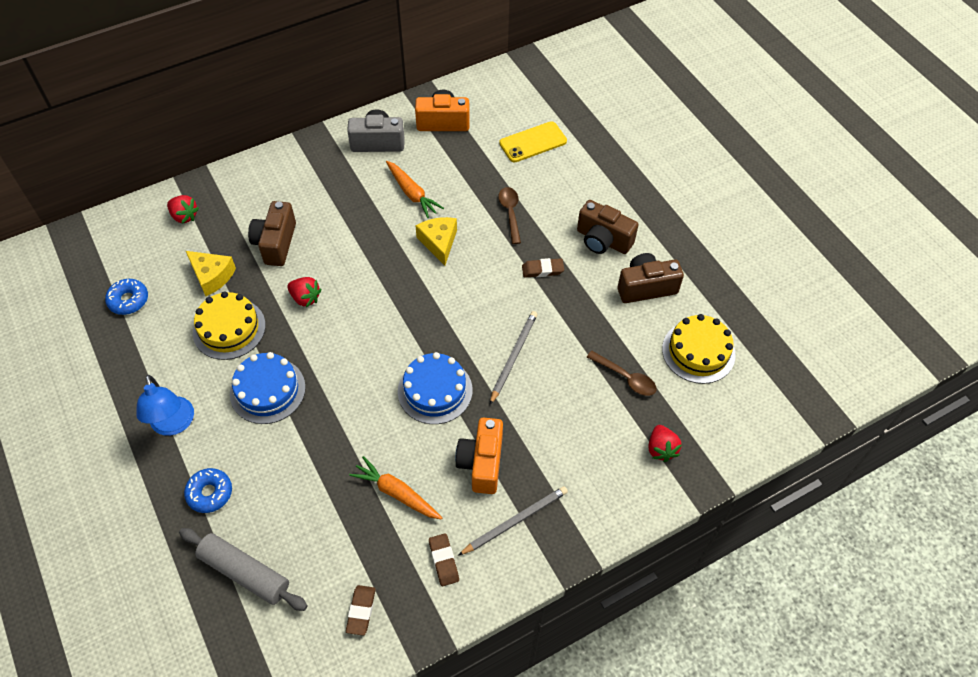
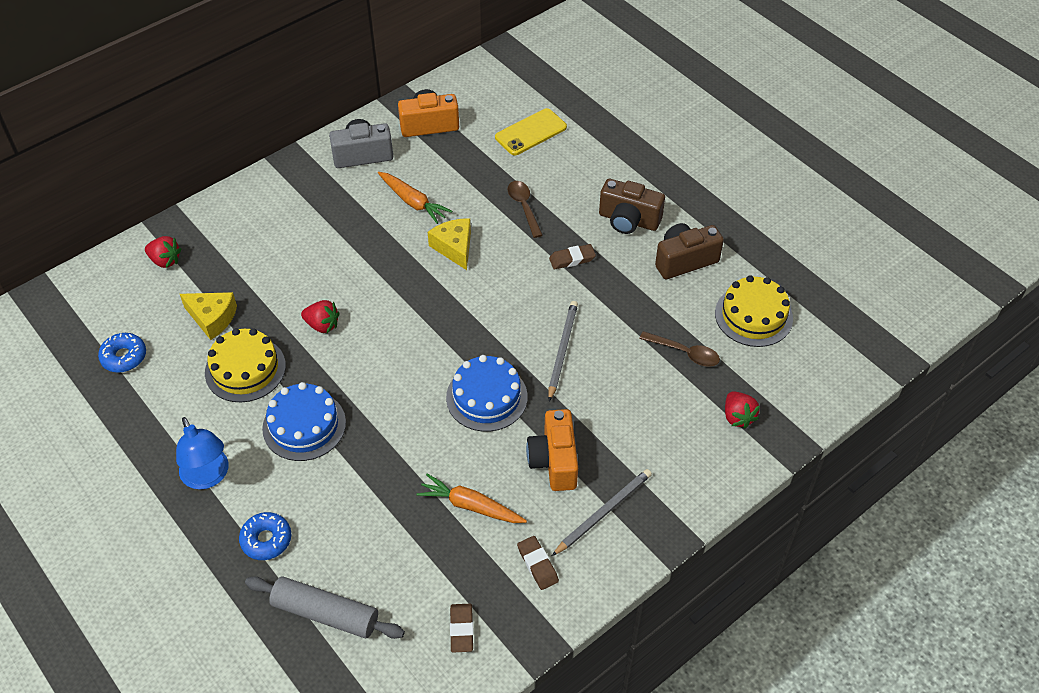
camera: 10 degrees left, 5 degrees down
(276, 243) = (275, 274): brown camera -> none

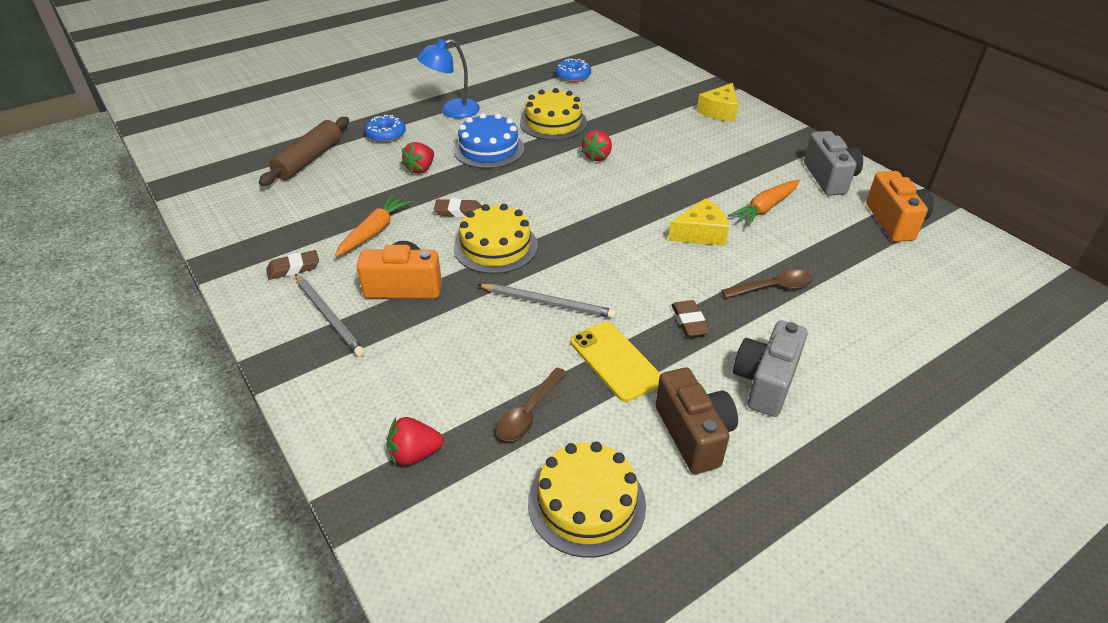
camera: 95 degrees right, 10 degrees down
(165, 260) = (672, 86): red strawberry -> red strawberry (420, 169)
(212, 318) = (609, 107): yellow cheese -> yellow cheese (719, 111)
(325, 613) = (309, 160): grey rolling pin -> brown rolling pin
(461, 629) = (256, 222): brown eraser -> brown eraser (459, 211)
(486, 397) = (495, 246): blue cake -> yellow cake
(530, 132) = (913, 301): yellow phone -> yellow phone (615, 361)
(628, 220) = (765, 382): brown camera -> grey camera

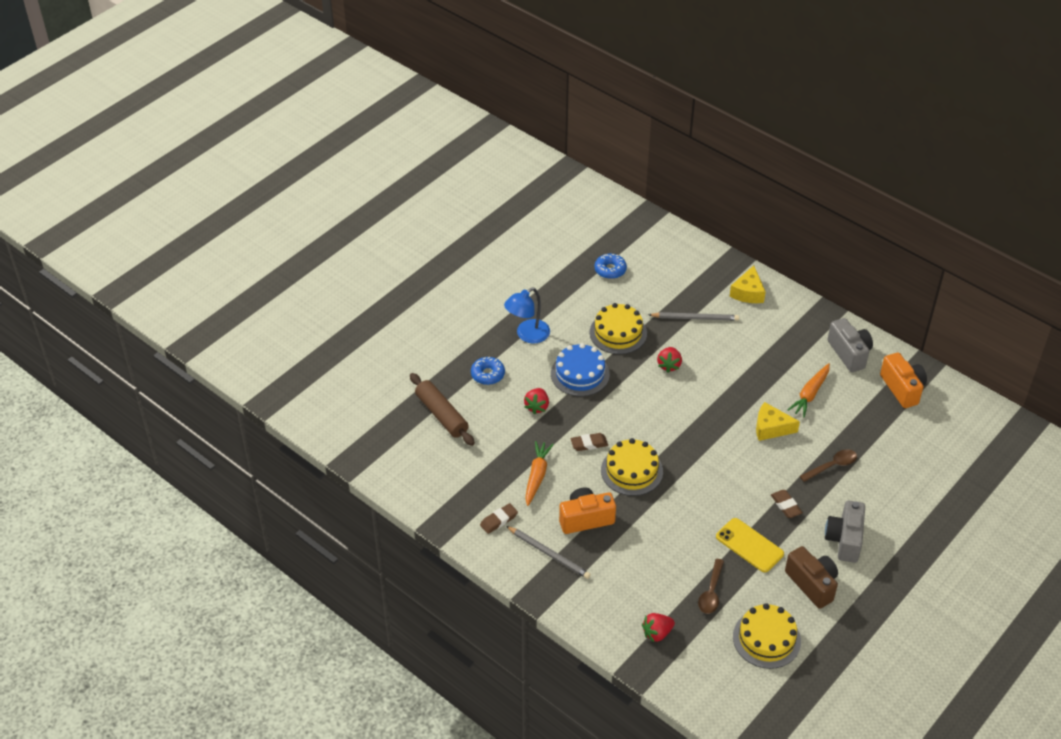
camera: 15 degrees left, 5 degrees up
(309, 160) = (442, 415): brown rolling pin -> brown rolling pin turned 45 degrees counterclockwise
(548, 303) = (689, 511): grey pencil -> grey pencil (695, 318)
(700, 233) = (771, 428): yellow cheese -> yellow cheese turned 135 degrees counterclockwise

